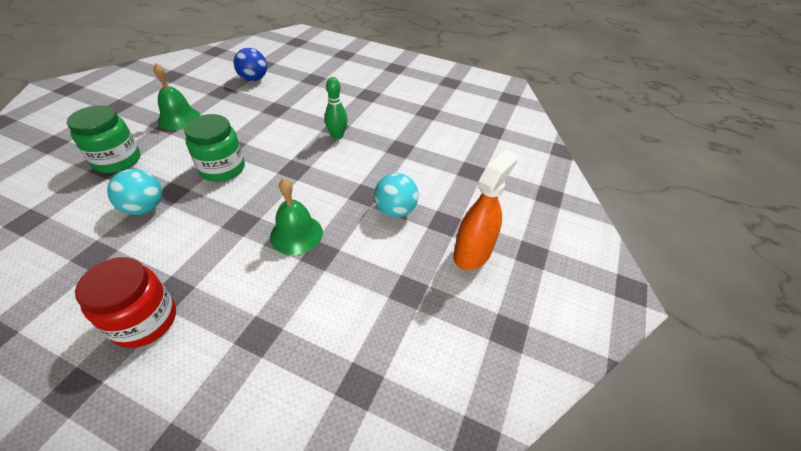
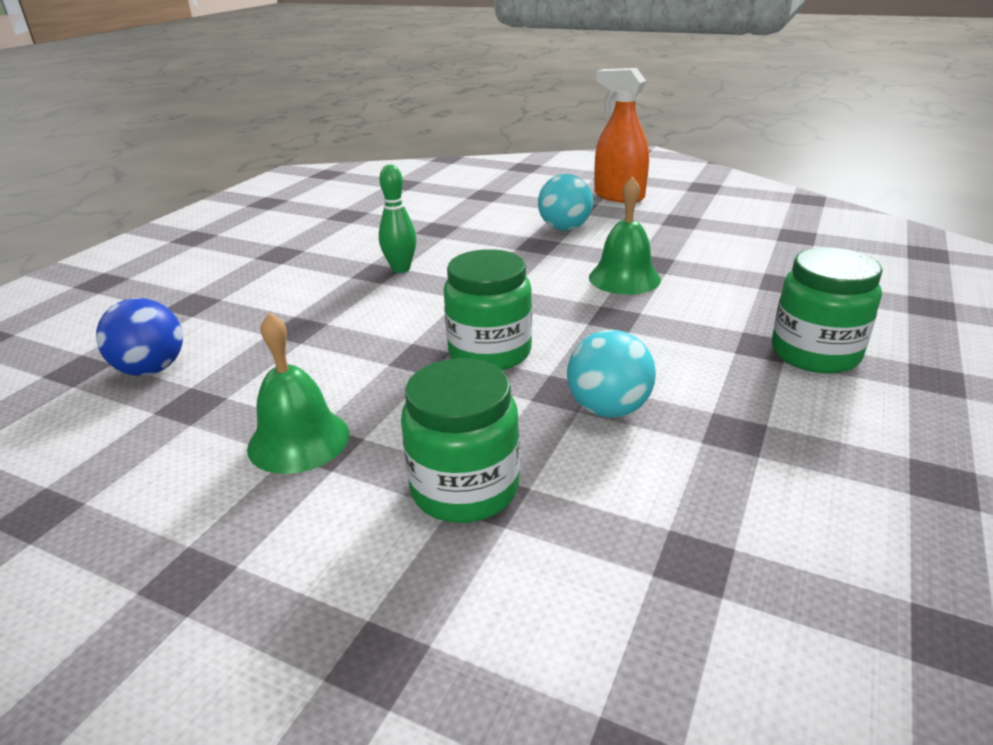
camera: 85 degrees left, 15 degrees down
(145, 321) = (815, 353): red jar -> green jar

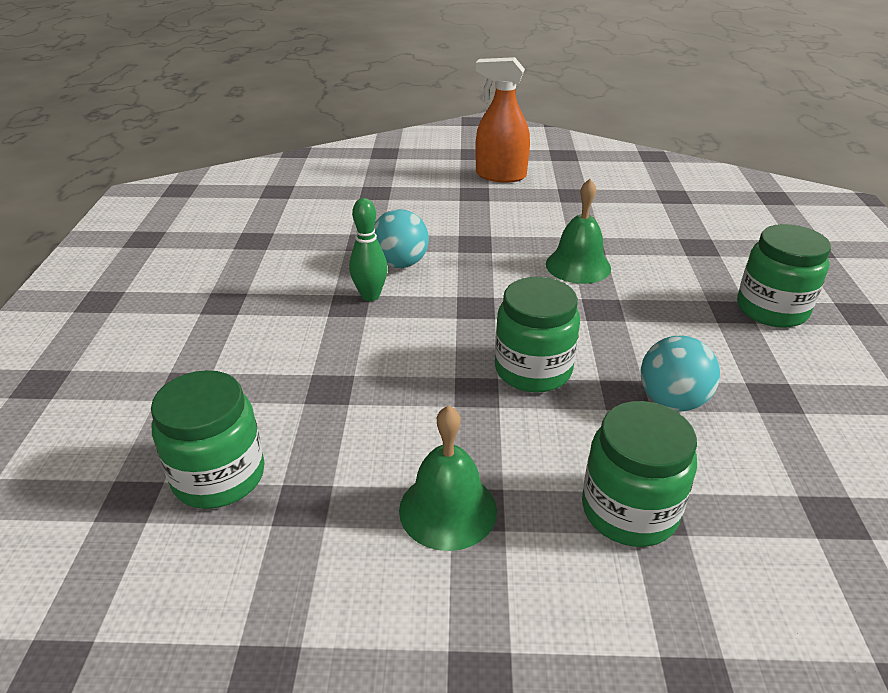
camera: 25 degrees left, 5 degrees up
(151, 369) = (219, 476): blue ball -> green jar
(564, 228) = (483, 220): turquoise ball -> turquoise ball (400, 263)

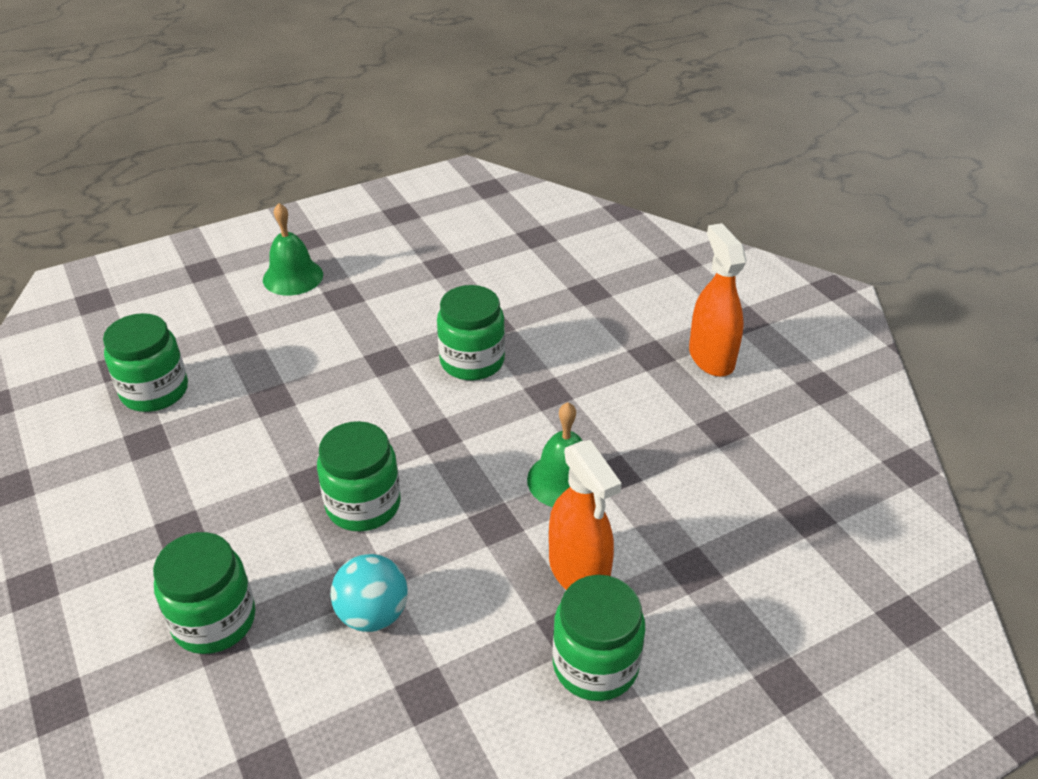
camera: 60 degrees right, 5 degrees up
(370, 296) = (407, 366): green bowling pin -> none
(400, 263) = (472, 361): turquoise ball -> green jar
(448, 509) = (171, 515): green bell -> green bell (293, 277)
(678, 289) = (579, 572): none -> orange spray bottle

